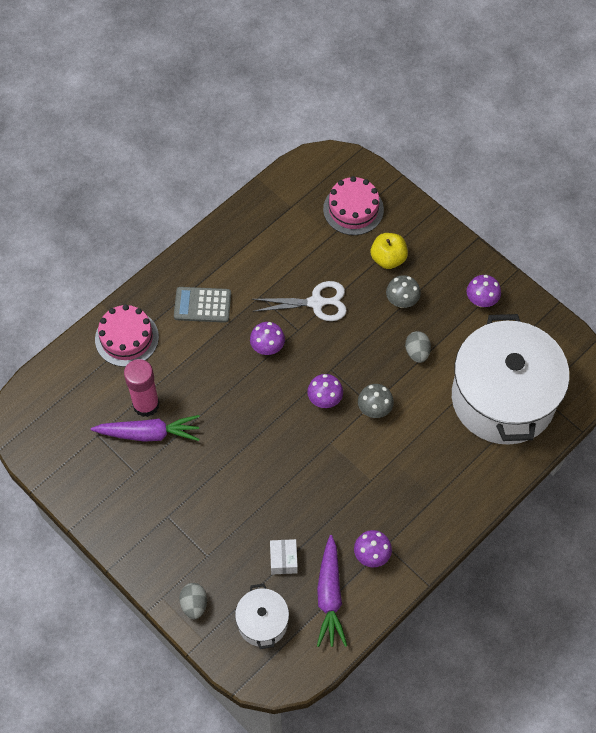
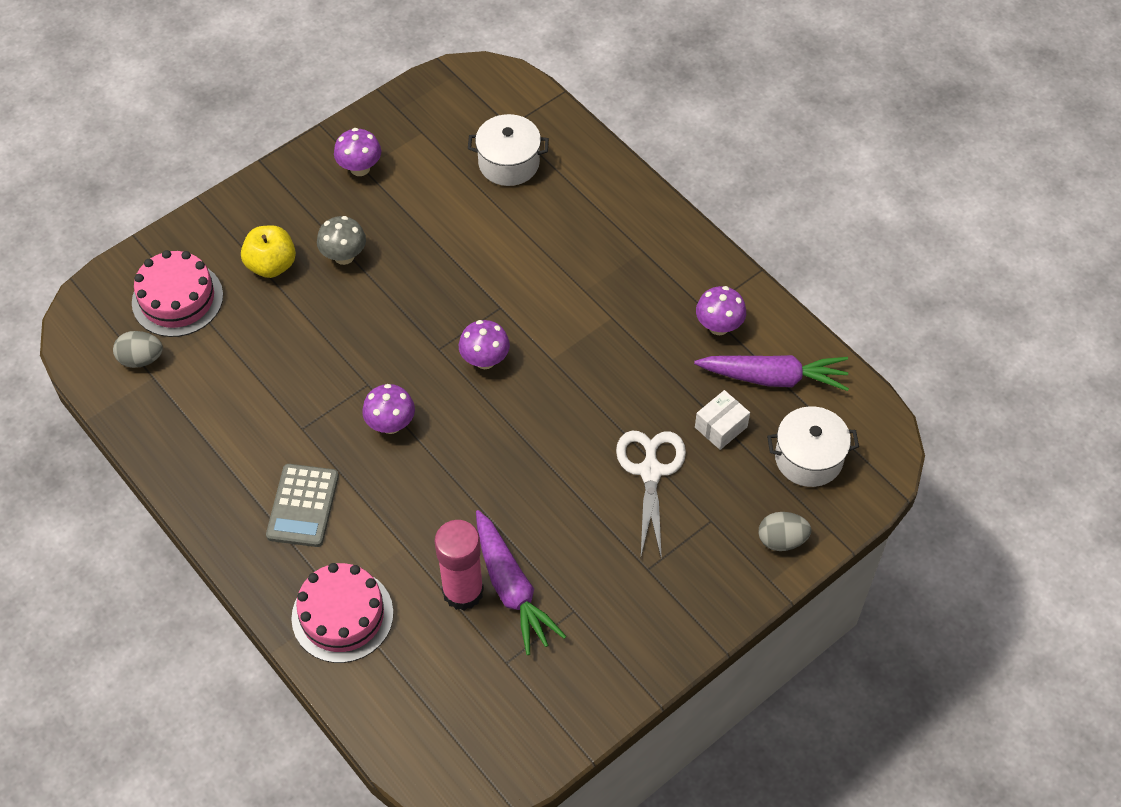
camera: 85 degrees left, 5 degrees down
(149, 433) = (512, 588): purple carrot -> purple carrot turned 150 degrees clockwise
(283, 560) = (721, 427): white box -> white box turned 45 degrees counterclockwise
(316, 302) = (327, 357): white scissors -> white scissors (650, 471)
(374, 409) = (507, 303): grey mushroom -> none
(417, 352) = (427, 247): grey egg -> grey egg (141, 359)
(503, 398) = (509, 163): white pot -> white pot, size x0.44

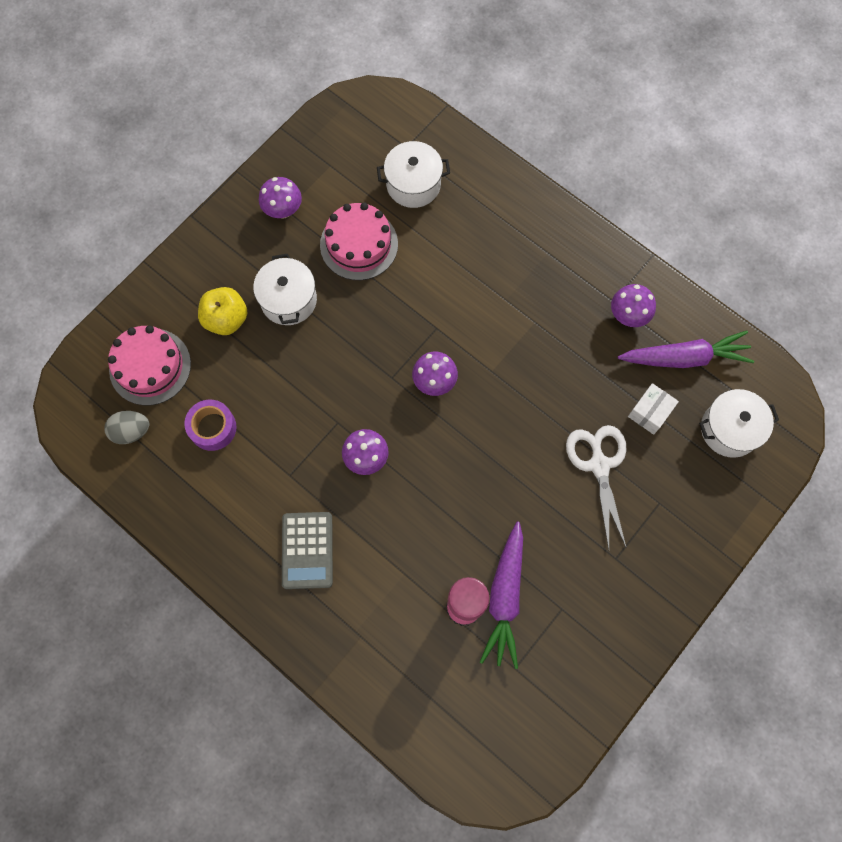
camera: 10 degrees left, 15 degrees up
(230, 369) = (213, 428): none -> purple tape
(342, 615) = (365, 649): pink cake -> pink cake (359, 244)
(344, 256) = (288, 300): grey mushroom -> white pot
(512, 588) = (505, 597): purple carrot -> purple carrot turned 45 degrees clockwise
(781, 540) = (722, 511): grey egg -> none

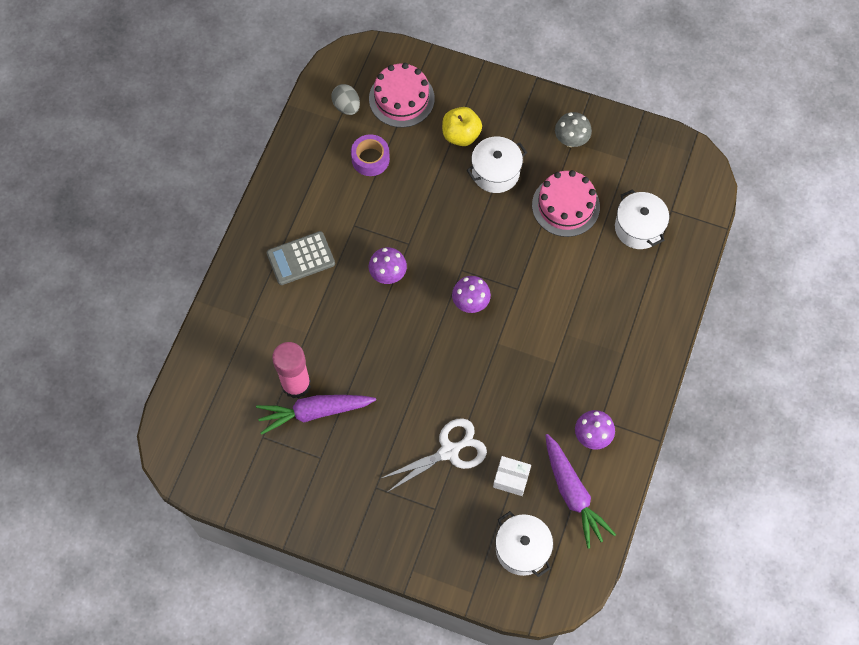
camera: 70 degrees right, 5 degrees down
(283, 210) = (571, 140): purple mushroom -> grey mushroom

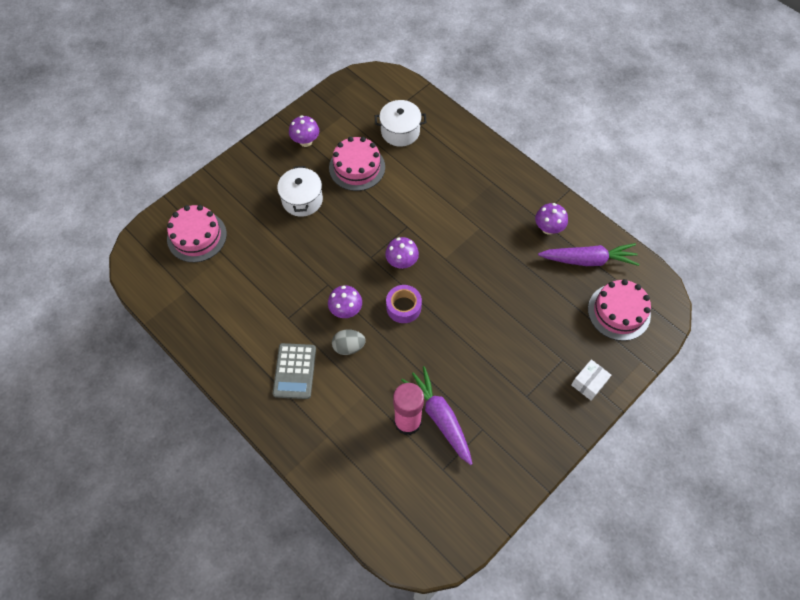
camera: 65 degrees left, 5 degrees down
(314, 412) = (440, 417): purple carrot -> purple carrot turned 135 degrees clockwise
(346, 106) = (177, 279): grey egg -> grey egg (349, 347)
(370, 159) = (236, 281): purple tape -> purple tape (403, 307)
(449, 451) = (519, 329): white scissors -> none
(461, 135) = (256, 209): yellow apple -> none
(511, 478) = (559, 295): white box -> white box (588, 383)
(522, 549) = (619, 312): white pot -> pink cake
(571, 140) = (305, 141): grey mushroom -> purple mushroom

